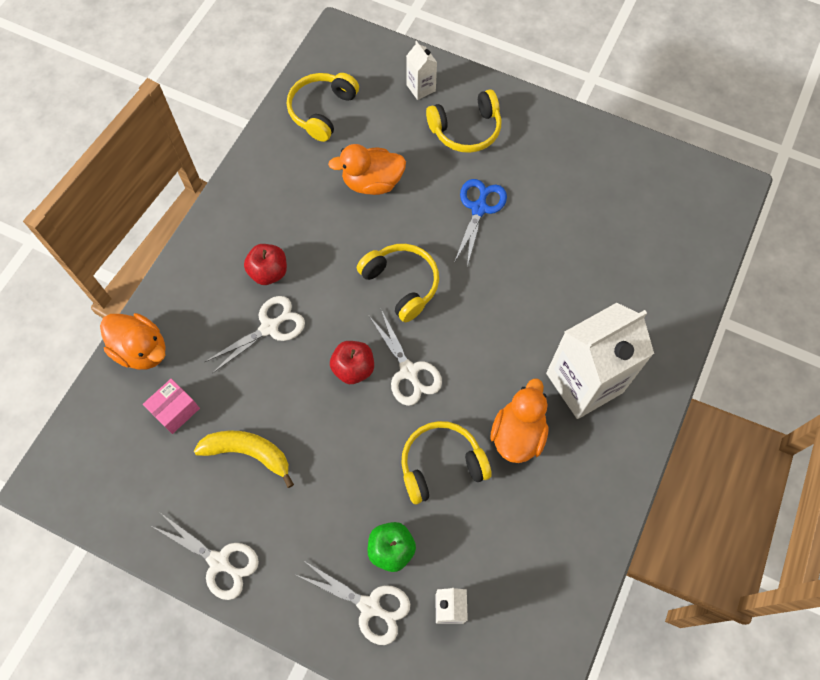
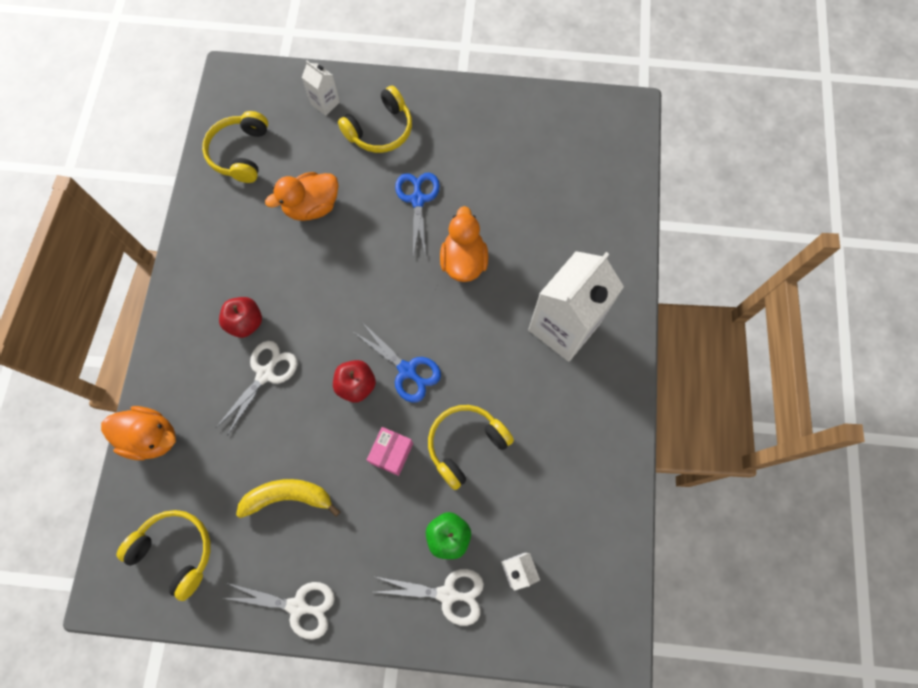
camera: 20 degrees left, 5 degrees up
(175, 410) = (205, 482): pink box -> pink box (391, 453)
(401, 284) = (372, 292): yellow headphones -> yellow headphones (176, 551)
(408, 371) = (407, 370): white scissors -> blue scissors
(518, 434) = (522, 393): orange duck -> orange duck (463, 261)

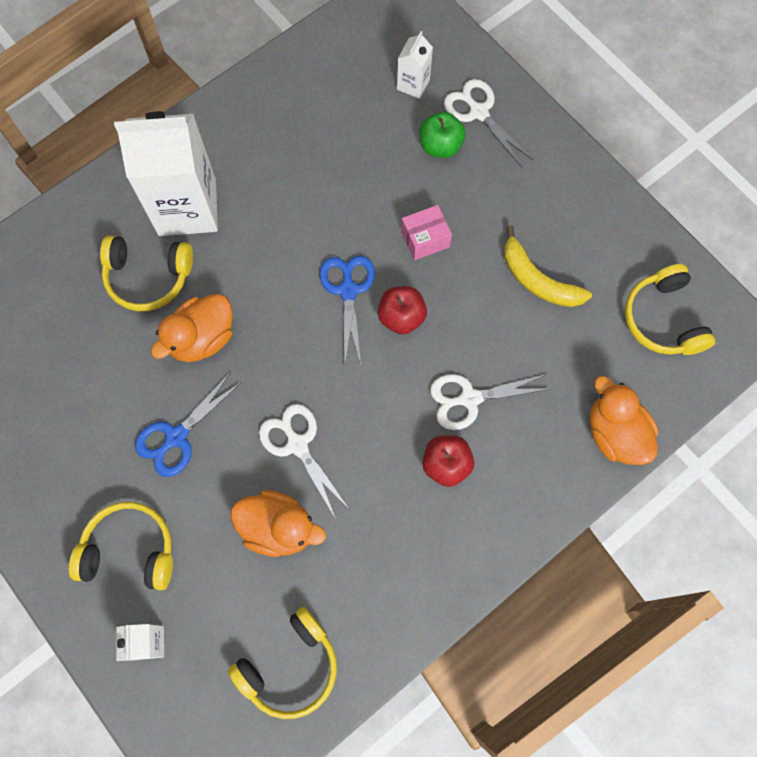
camera: 135 degrees left, 0 degrees up
(297, 606) = (597, 198): white scissors -> white scissors (297, 445)
(465, 444) = (361, 194): yellow headphones -> yellow headphones (148, 277)

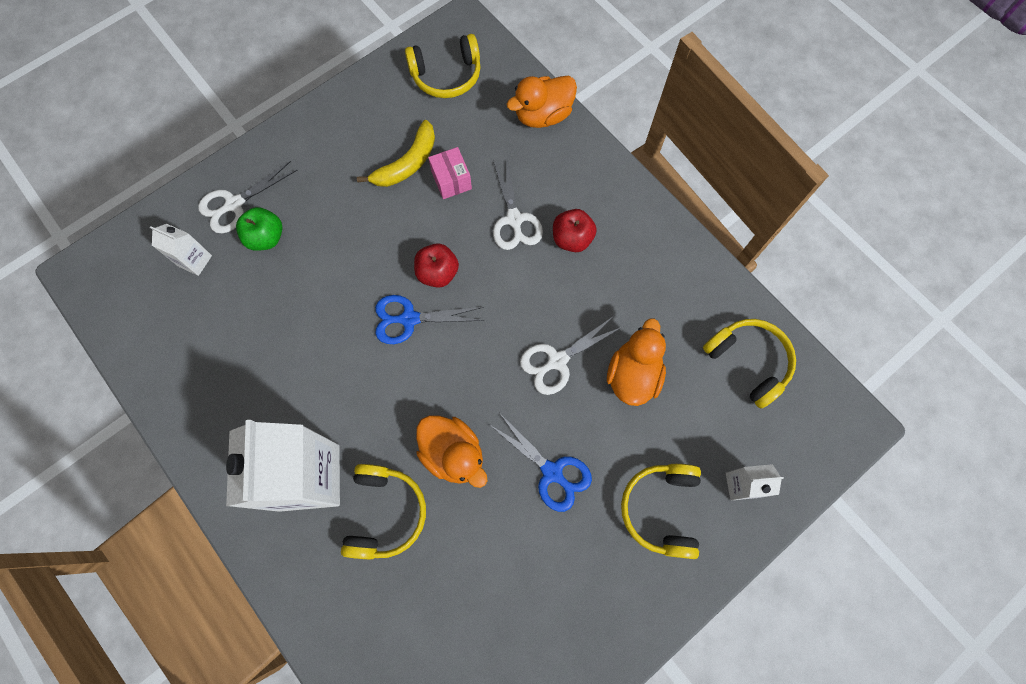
camera: 90 degrees left, 0 degrees up
(425, 239) = (362, 252): pink box -> pink box (451, 180)

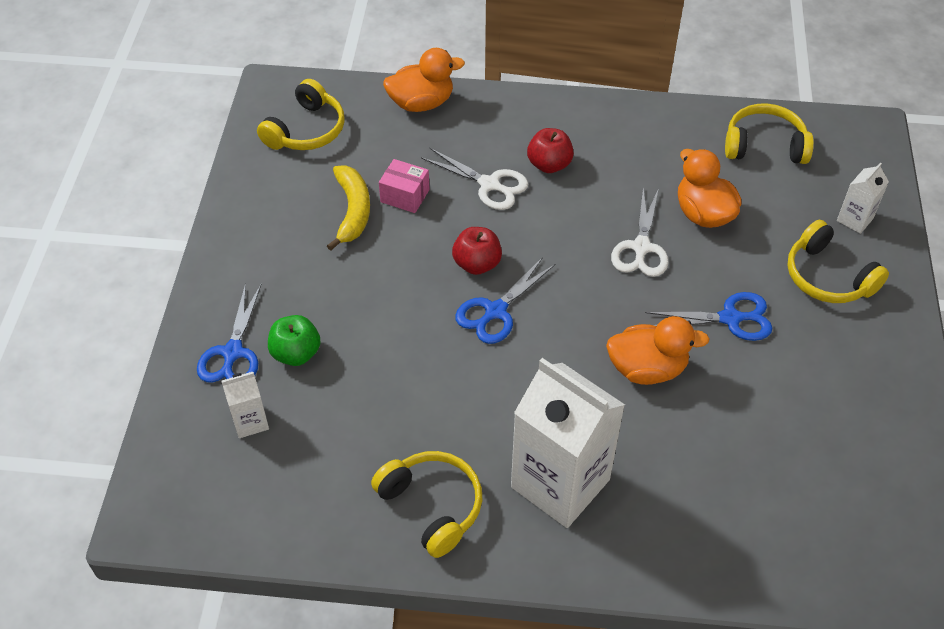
camera: 45 degrees left, 20 degrees down
(234, 204) = (232, 352): white scissors -> blue scissors
(385, 513) = (650, 452): yellow headphones -> yellow headphones (432, 506)
(543, 115) = (421, 103): orange duck -> orange duck turned 120 degrees counterclockwise

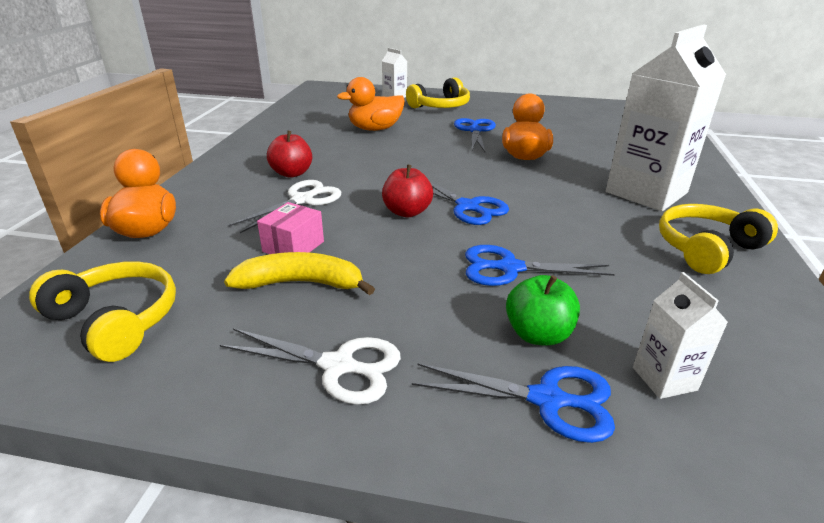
camera: 85 degrees left, 20 degrees down
(383, 341) = (510, 268): none -> blue scissors
(641, 247) = (403, 149): white scissors -> white scissors (338, 366)
(764, 145) = (317, 109): yellow headphones -> none

